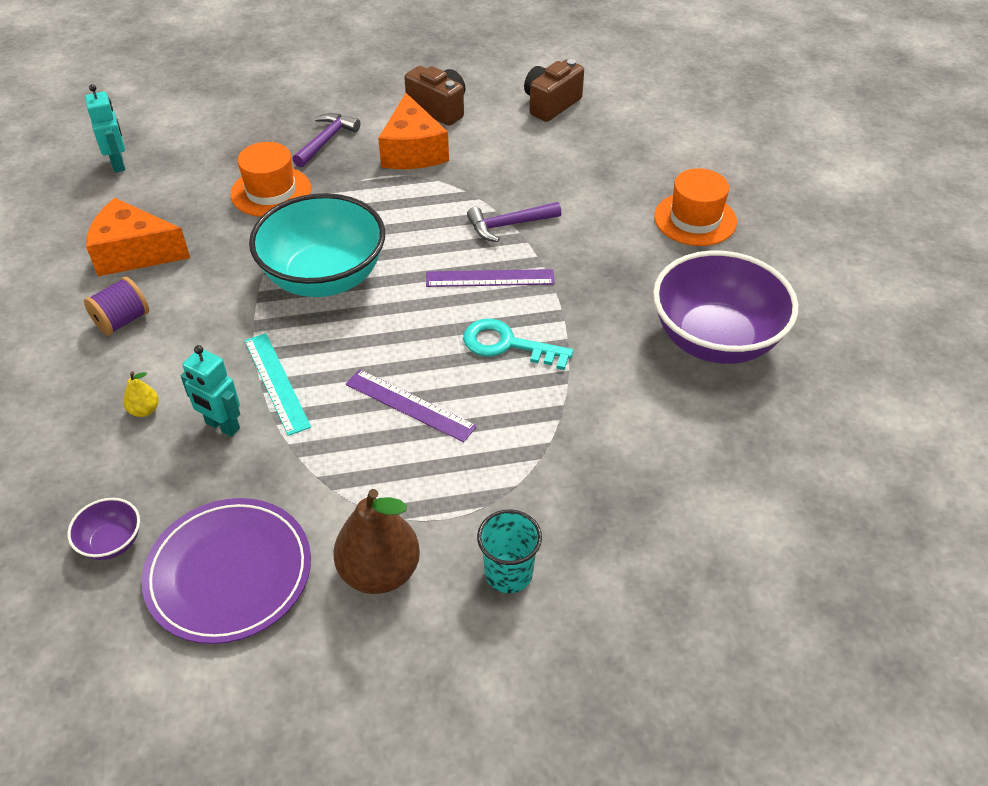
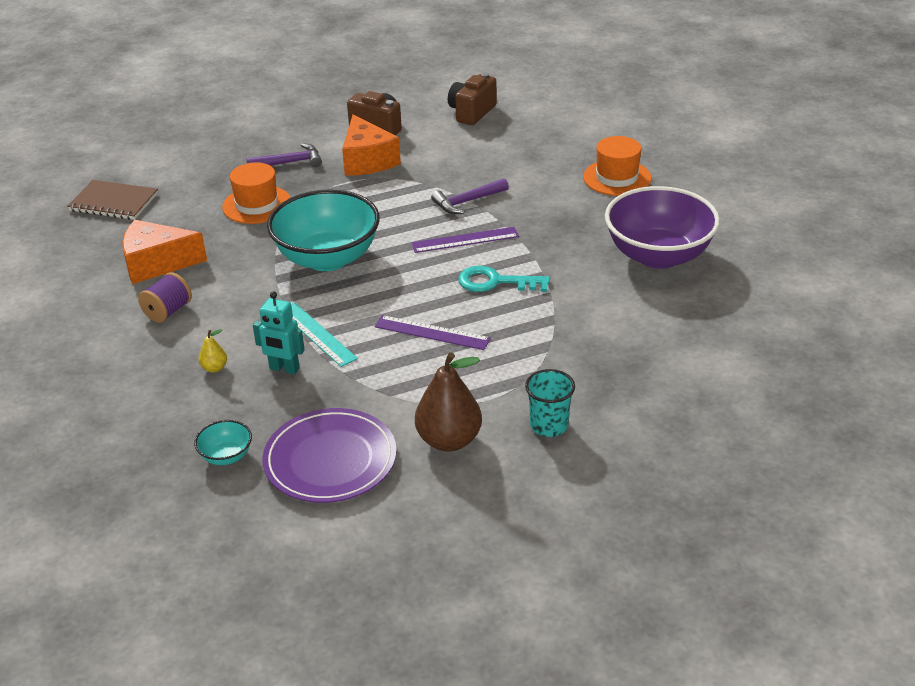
camera: 10 degrees left, 10 degrees down
(112, 542) = (226, 456): purple bowl -> turquoise bowl
(119, 164) = (113, 202): turquoise robot -> brown notebook
(326, 141) = (289, 162): purple hammer -> purple hammer turned 60 degrees clockwise

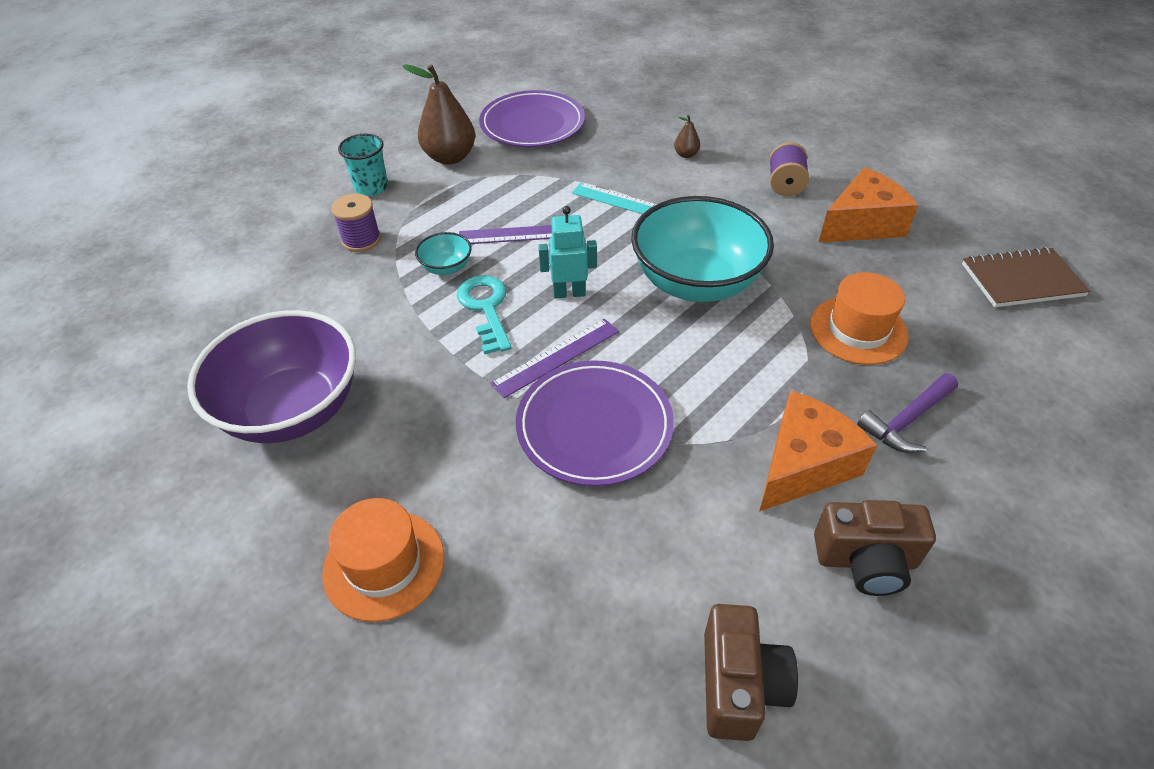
camera: 155 degrees right, 10 degrees up
(214, 368) = (686, 155): yellow pear -> brown pear
(226, 456) = (610, 108): turquoise bowl -> turquoise bowl (446, 267)
(284, 369) = (627, 169): turquoise robot -> turquoise robot (569, 293)
(367, 160) = (803, 465): orange cheese -> orange cheese turned 90 degrees clockwise
(467, 202) = (594, 426): purple hammer -> purple plate
(496, 282) = (486, 308): turquoise key -> turquoise key turned 90 degrees counterclockwise
(576, 368) = (361, 240): none -> purple spool

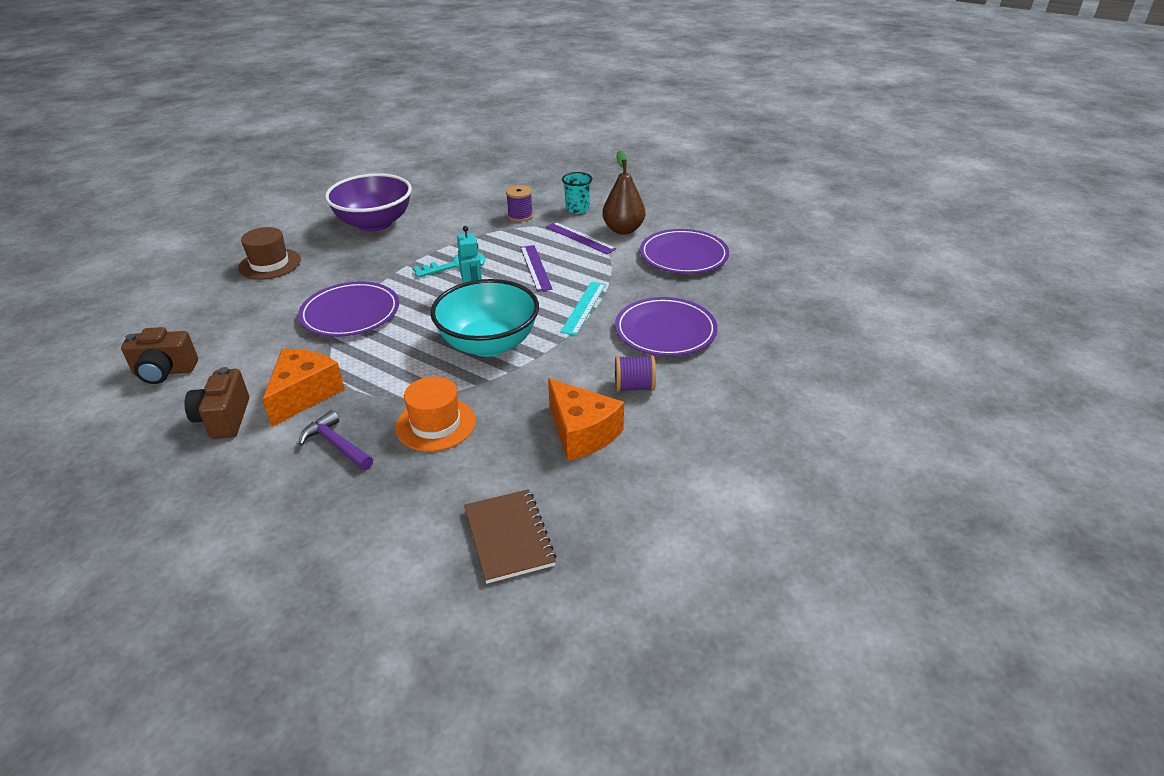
camera: 80 degrees right, 10 degrees down
(384, 564) = (269, 264): orange hat -> brown hat
(446, 267) = (495, 247): turquoise bowl -> none
(556, 357) = (410, 294): purple ruler -> purple ruler (580, 238)
(686, 155) = (665, 331): brown pear -> purple plate
(803, 465) = (304, 394): orange cheese -> orange cheese turned 105 degrees counterclockwise

